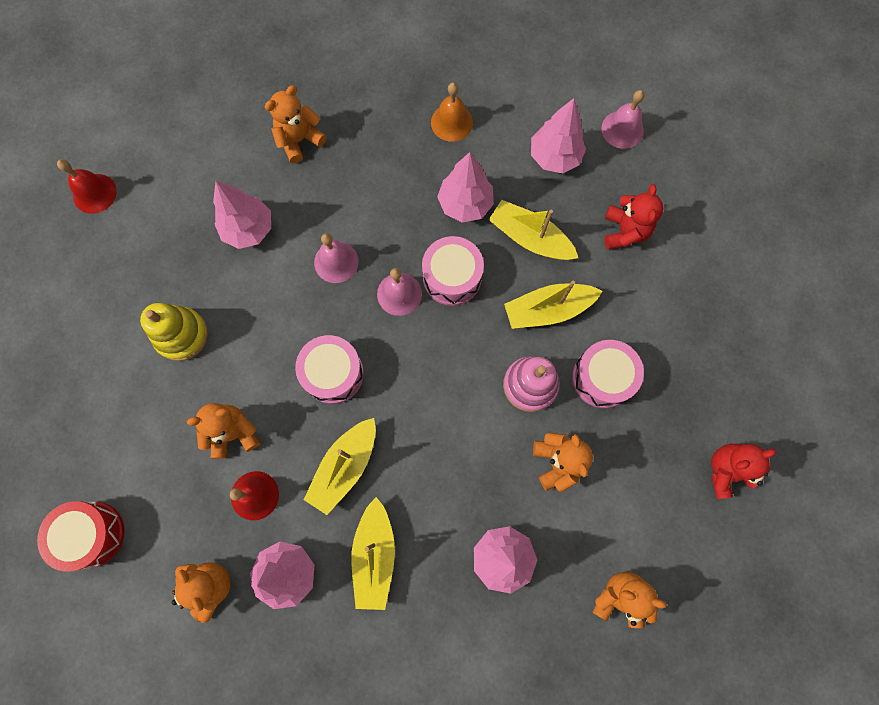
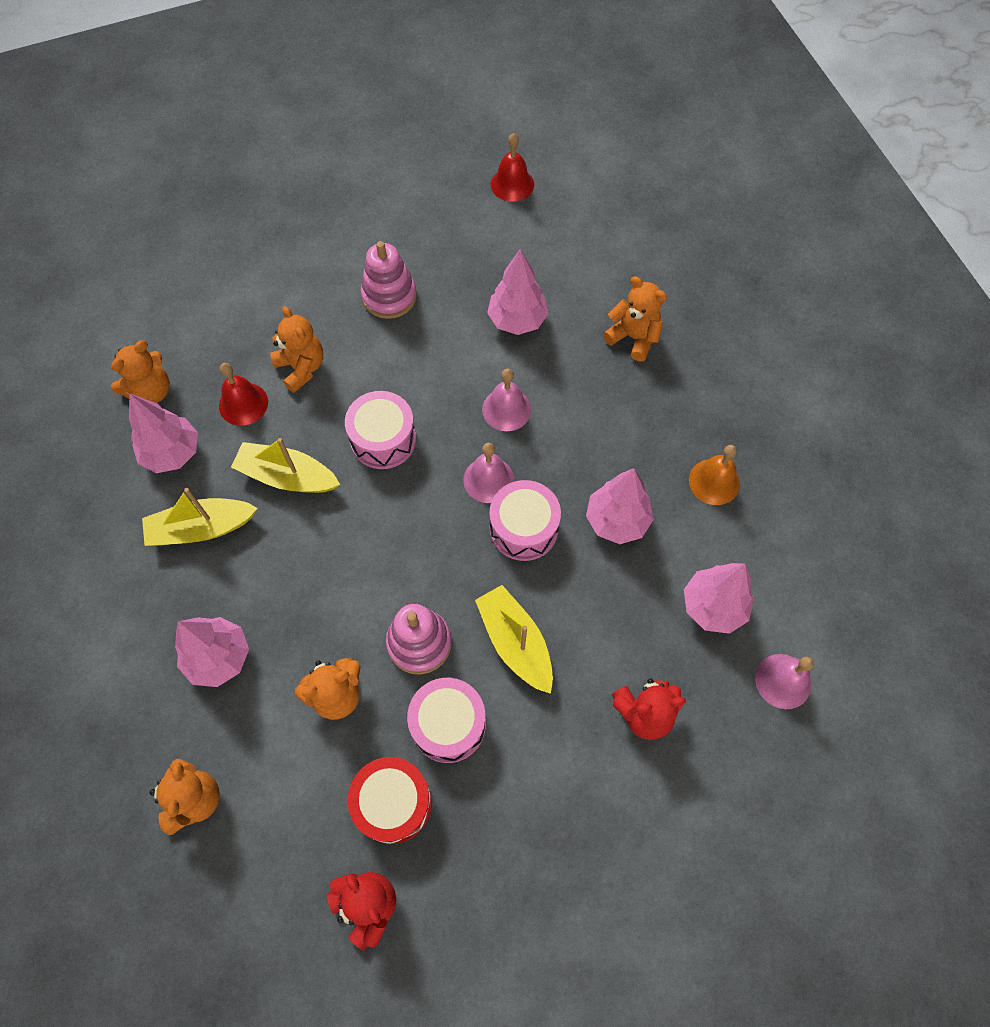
camera: 75 degrees right, 10 degrees down
(92, 534) = (184, 284): red drum -> red drum (393, 803)
(181, 335) = (389, 296): yellow stacking toy -> pink stacking toy
(530, 238) = (598, 602): yellow boat -> none

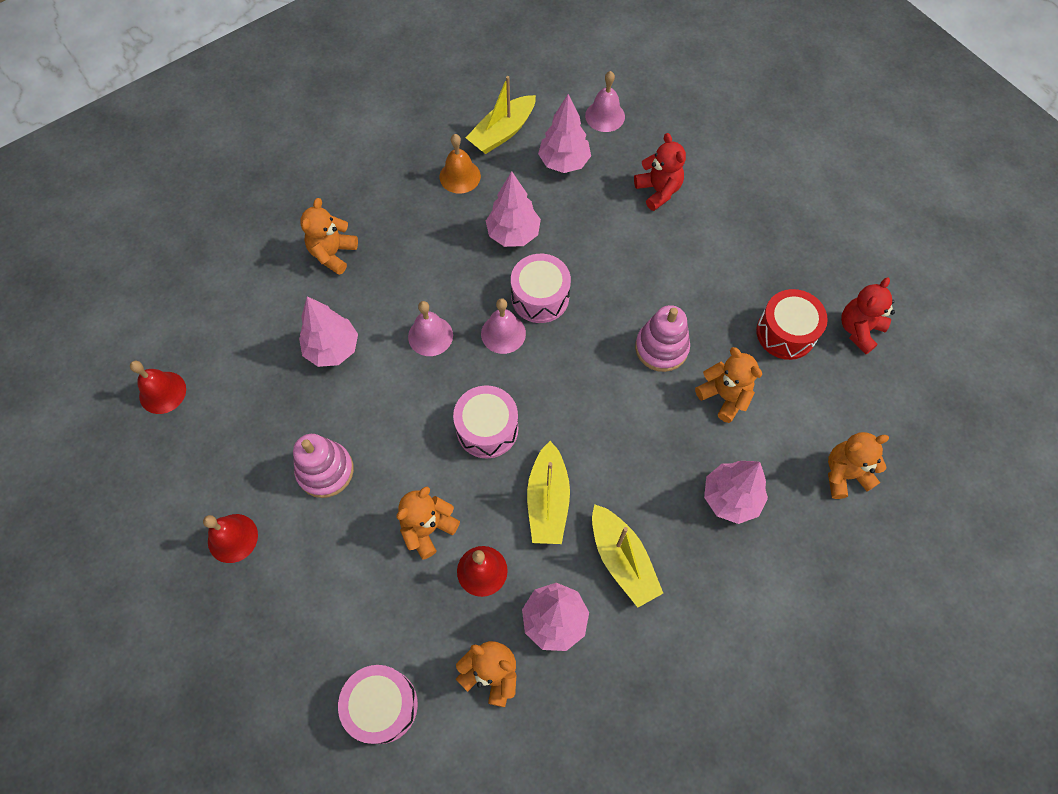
camera: 105 degrees left, 0 degrees up
(352, 221) = (232, 538): none -> red bell
(448, 724) = (715, 311): pink drum -> pink drum (382, 705)
(515, 642) = (636, 282): yellow boat -> yellow boat (502, 132)

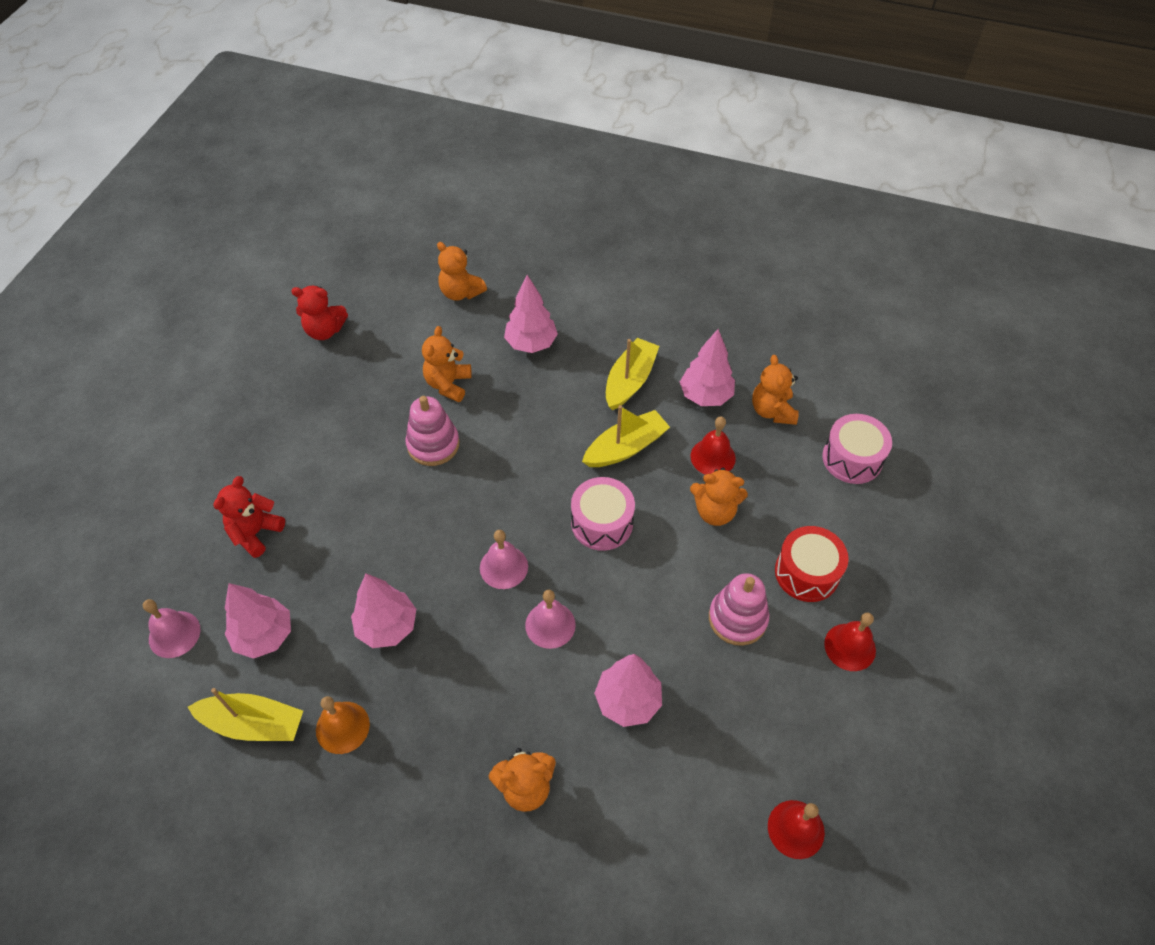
camera: 125 degrees left, 10 degrees down
(540, 297) = (445, 560): pink drum -> none
(785, 333) = (359, 372): red drum -> red drum (806, 572)

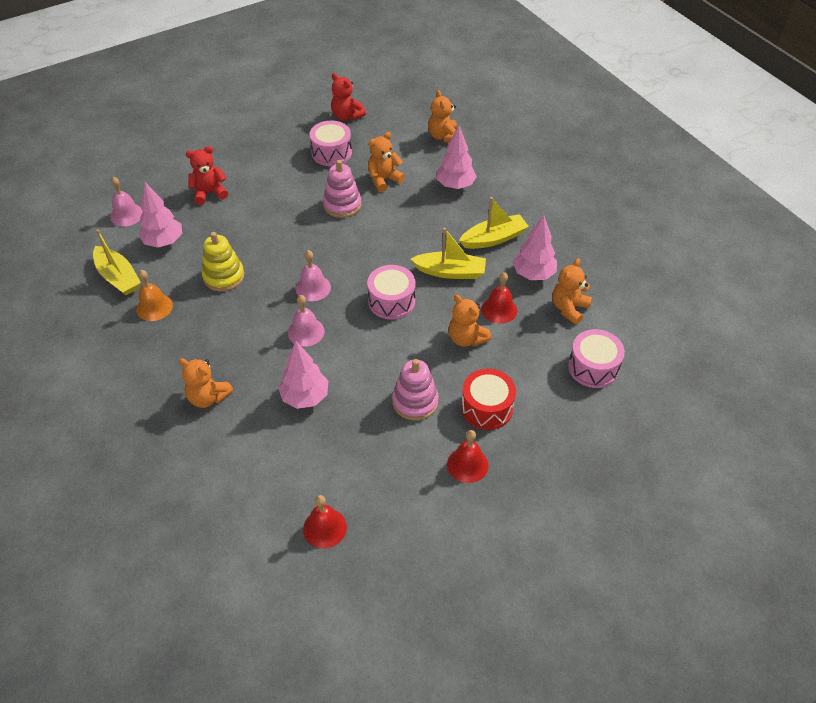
camera: 40 degrees right, 5 degrees down
(354, 387) = (331, 153): none -> pink drum
(387, 626) = (224, 276): pink tree -> yellow stacking toy

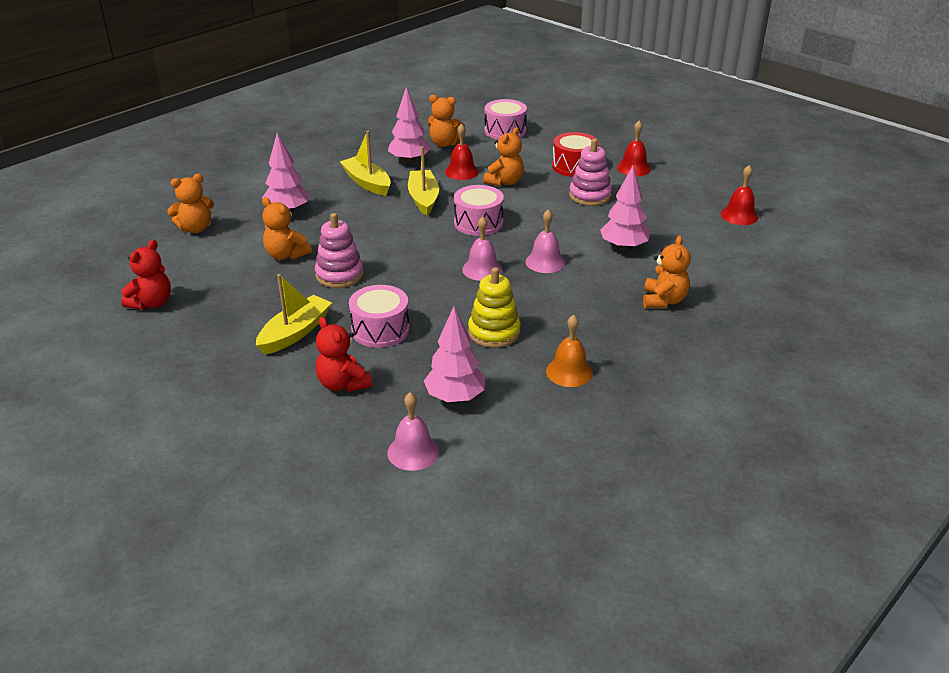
camera: 105 degrees left, 15 degrees down
(118, 277) = (537, 418): yellow boat -> yellow boat (295, 333)
(331, 153) = (237, 300): pink drum -> pink drum (380, 330)

